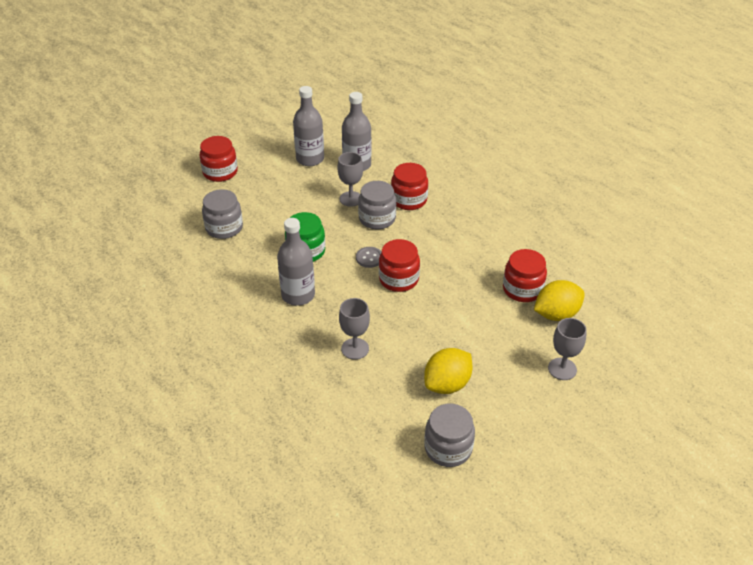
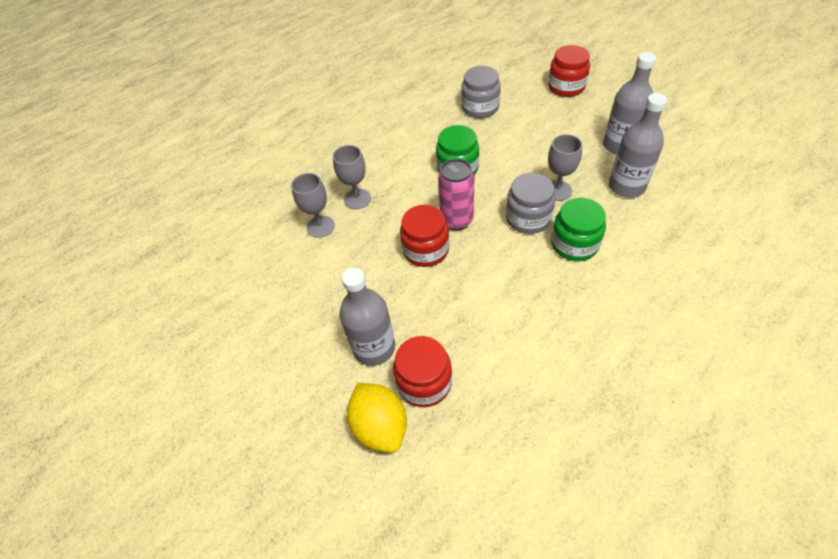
camera: 90 degrees right, 10 degrees up
(298, 295) = (392, 174): grey bottle -> grey bottle (374, 347)
(369, 258) = (457, 220): grey button -> pink can
(409, 200) = (574, 244): red jar -> green jar
(447, 384) = (268, 308): yellow lemon -> none
(448, 448) = (187, 315): grey jar -> none
(562, 369) = (283, 431): grey goblet -> grey goblet (357, 199)

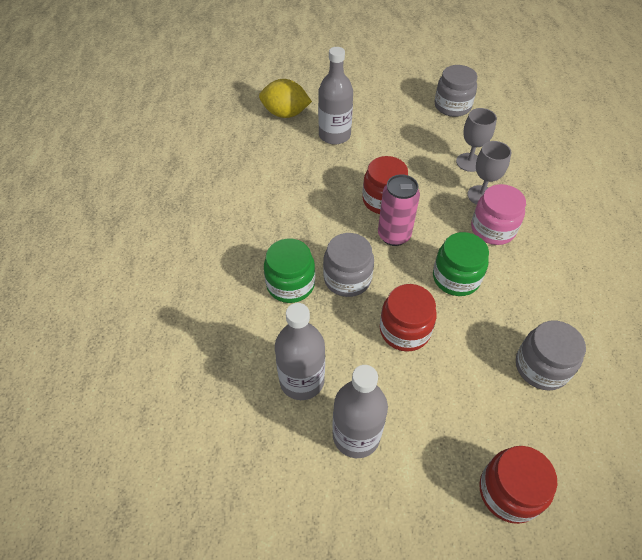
camera: 125 degrees right, 0 degrees up
(239, 284) = (452, 106): none -> grey jar
(389, 175) = (492, 229): none -> pink jar
(424, 382) = (287, 141): red jar -> red jar (404, 330)
(557, 190) = (354, 324): grey goblet -> none

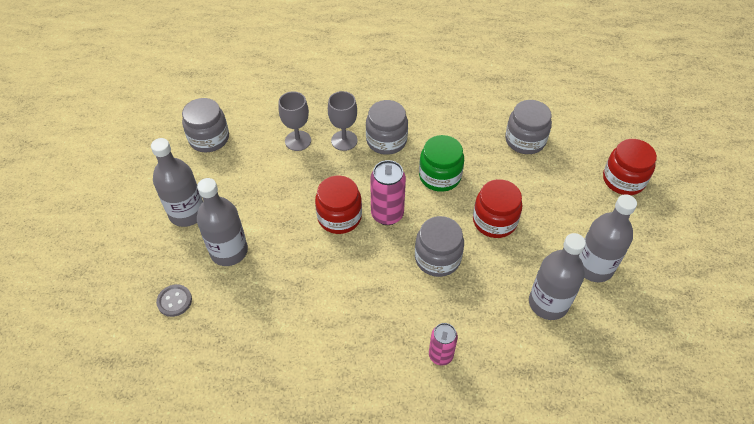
camera: 85 degrees left, 0 degrees up
(239, 284) = (440, 355): none -> pink can
(285, 114) = (174, 301): yellow lemon -> grey button
(290, 284) = (443, 307): green jar -> none
(368, 107) = (187, 213): none -> grey bottle
(492, 229) = (386, 140): pink jar -> grey jar

